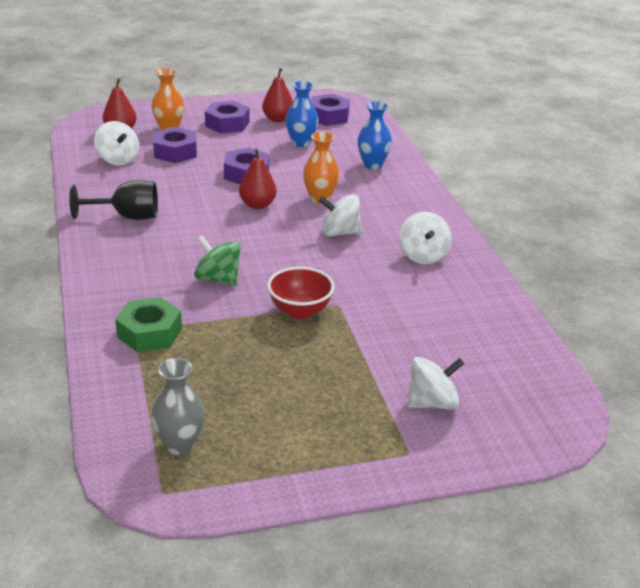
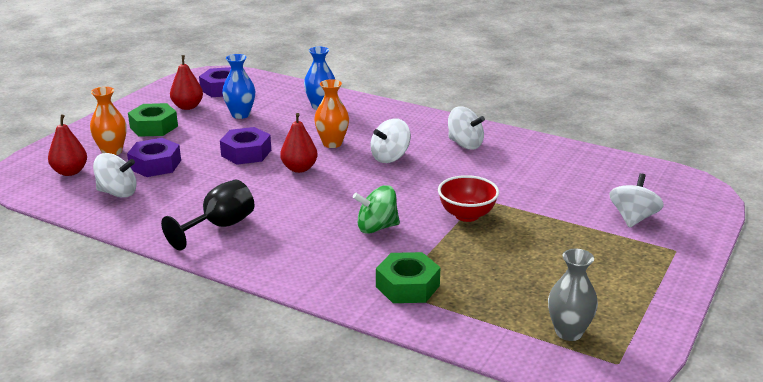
camera: 45 degrees left, 5 degrees down
(227, 124) = (154, 127): purple nut -> green nut

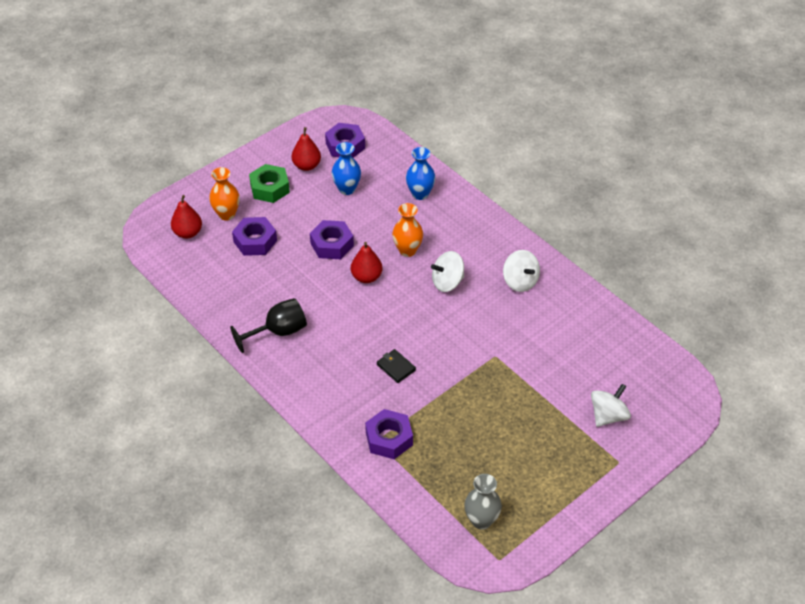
camera: 20 degrees right, 20 degrees up
(117, 193) = (216, 269): white spinning top -> none
(376, 227) = (396, 367): green spinning top -> black wallet
(407, 286) = (389, 438): green nut -> purple nut
(467, 215) = (474, 373): red bowl -> none

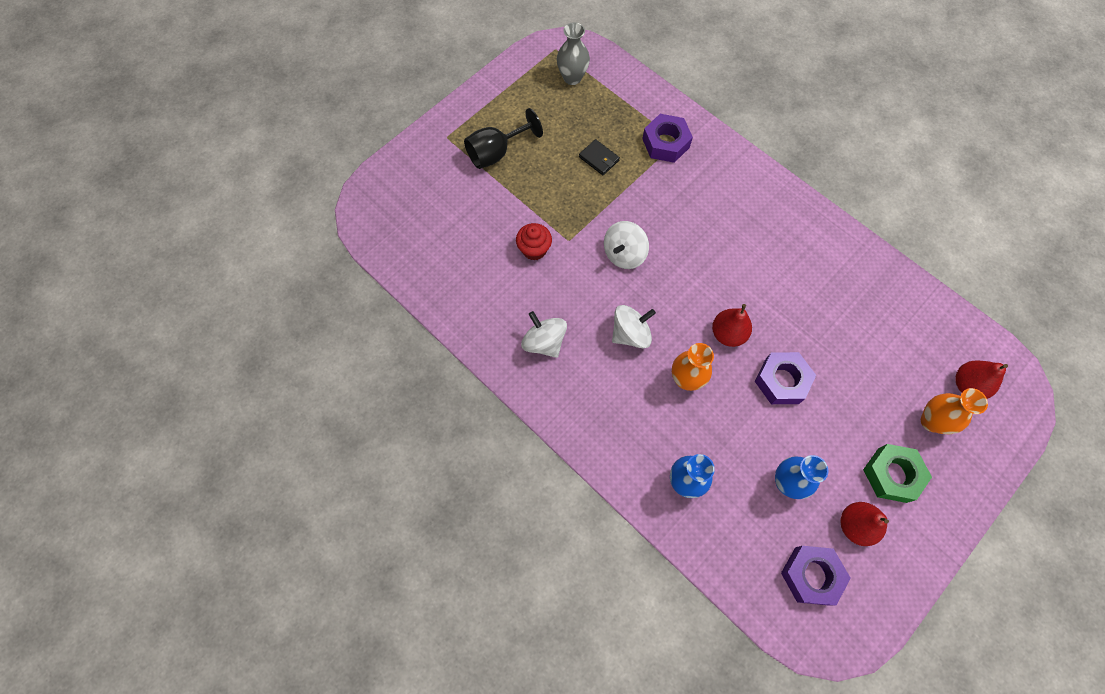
camera: 175 degrees right, 20 degrees up
(255, 241) = (878, 379): purple nut -> none
(278, 332) = (808, 251): black goblet -> black goblet (496, 153)
(396, 367) = (672, 218): black wallet -> black wallet (599, 159)
(527, 350) = (534, 249): none -> red cupcake
(608, 416) = (453, 182): white spinning top -> white spinning top (624, 254)

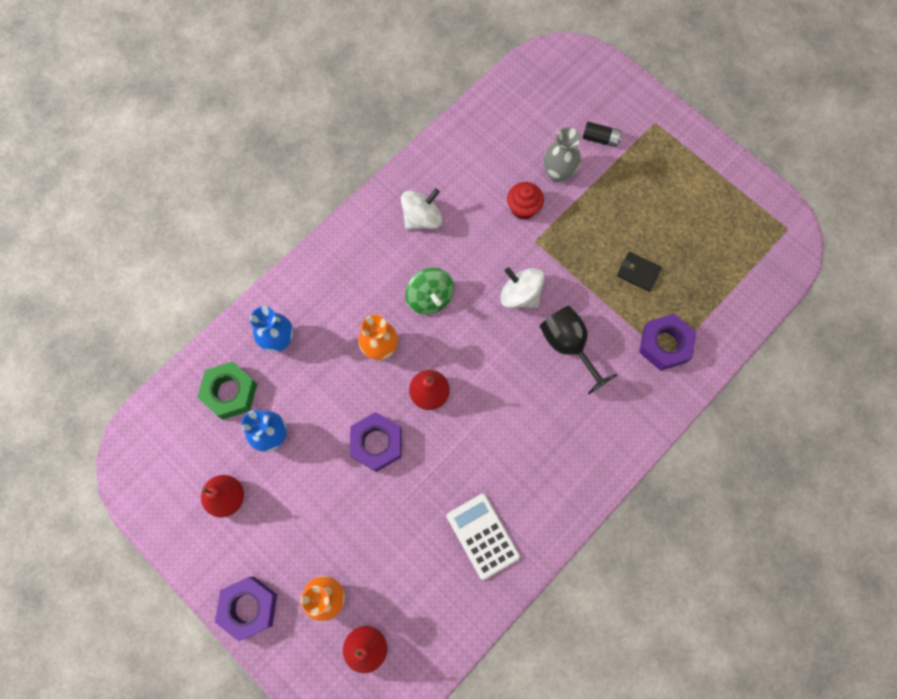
camera: 90 degrees right, 5 degrees up
(461, 182) = (600, 139): none -> black battery
(496, 153) = (638, 170): black goblet -> black goblet (568, 346)
(572, 78) = (747, 246): grey vase -> grey vase (558, 173)
(599, 159) = (638, 272): black wallet -> black wallet turned 75 degrees clockwise
(630, 334) = (430, 298): white spinning top -> green spinning top
(811, 576) = (185, 448): purple nut -> purple nut (249, 607)
(853, 289) = (482, 536): none -> white calculator
(892, 475) = (274, 543): green nut -> green nut (230, 392)

